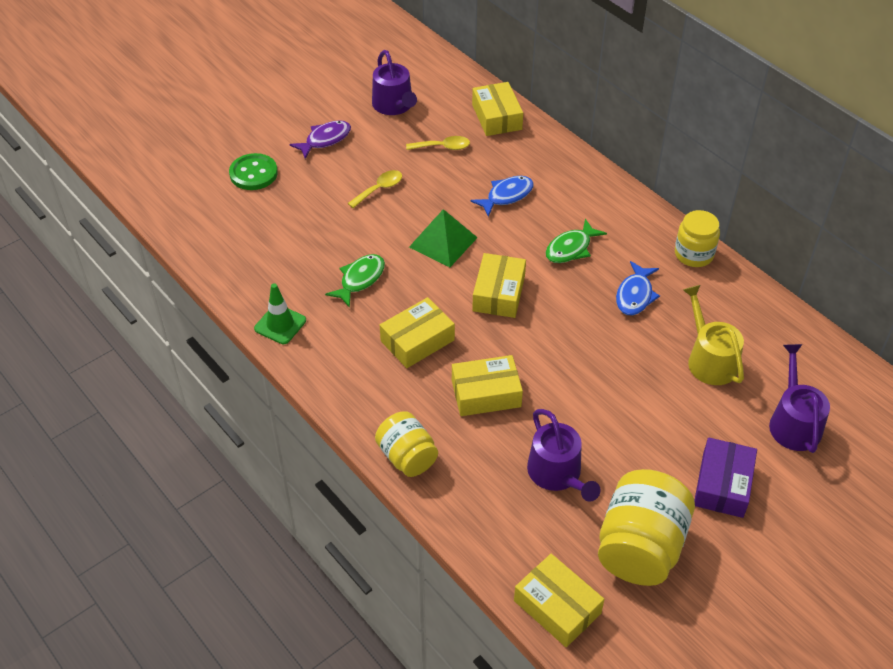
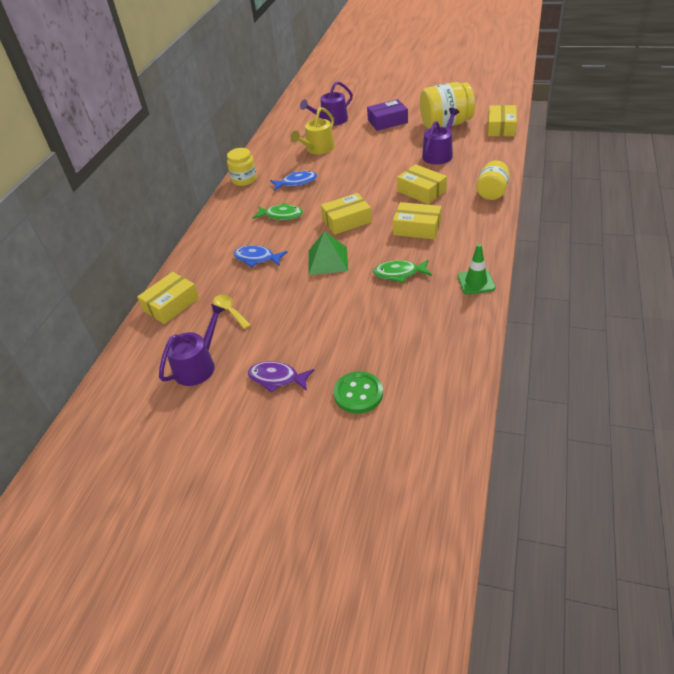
camera: 120 degrees left, 5 degrees down
(379, 189) = (306, 315): yellow spoon -> none

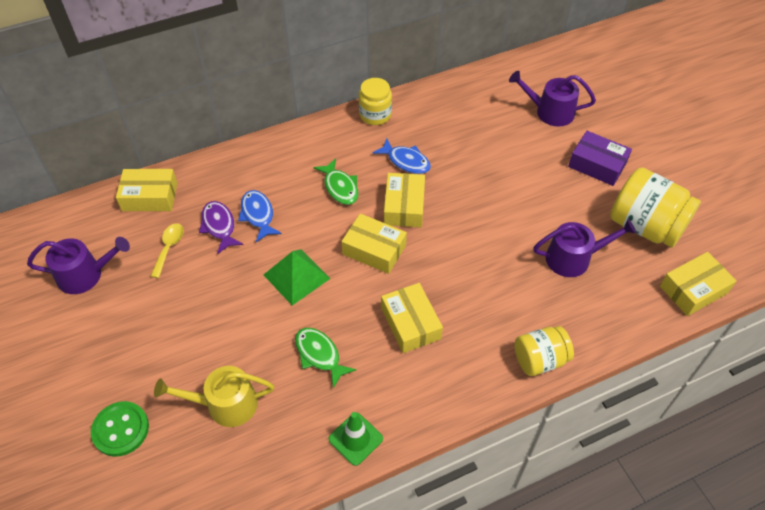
camera: 45 degrees right, 10 degrees up
(277, 378) = (103, 348): purple fish -> purple fish (219, 226)
(318, 149) = (483, 137): yellow watering can -> yellow watering can (225, 404)
(421, 191) = (483, 286): yellow box -> yellow box (404, 206)

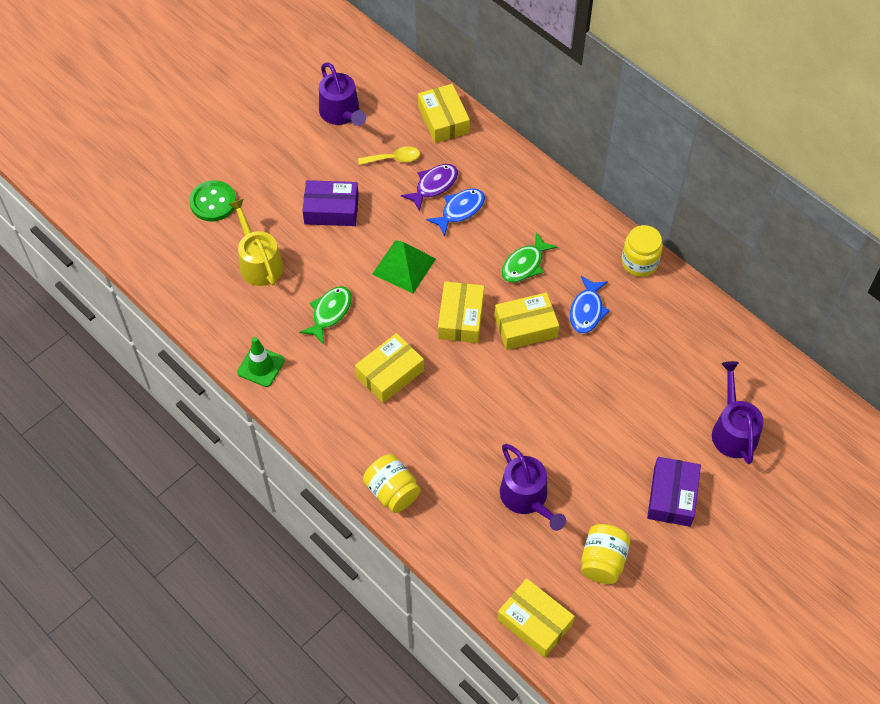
camera: 70 degrees right, 5 degrees up
(197, 318) = (331, 210): none -> purple box
(645, 226) = (602, 561): yellow jar -> yellow jar, size x0.62

